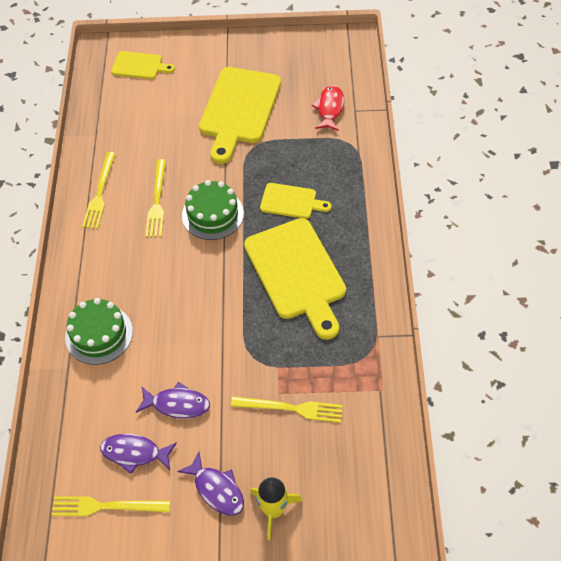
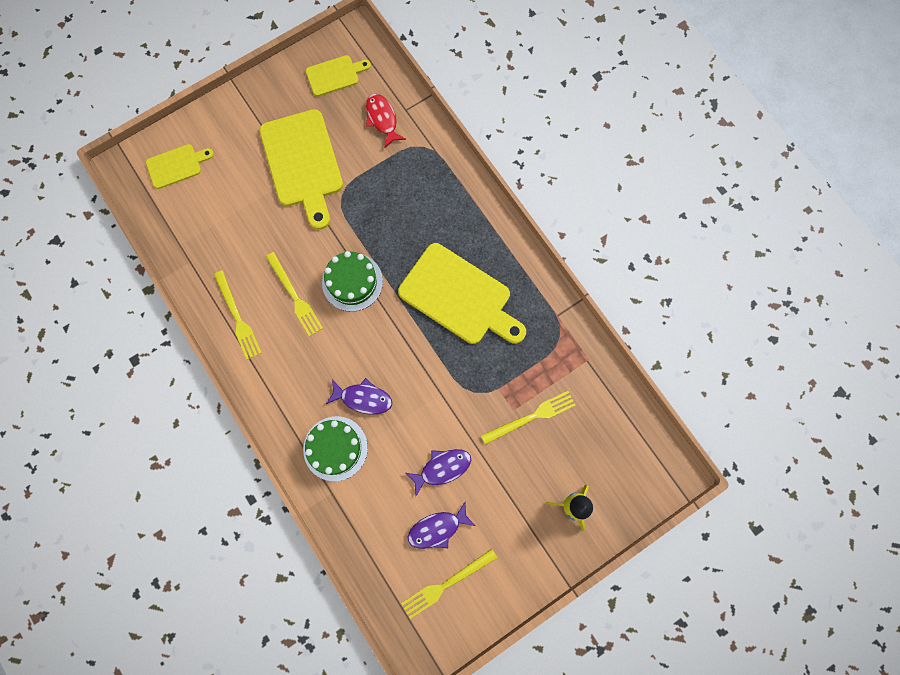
camera: 35 degrees left, 20 degrees up
(217, 489) = (519, 517): purple fish -> purple fish (363, 398)
(291, 201) = (410, 232): yellow cutting board -> yellow cutting board (335, 75)

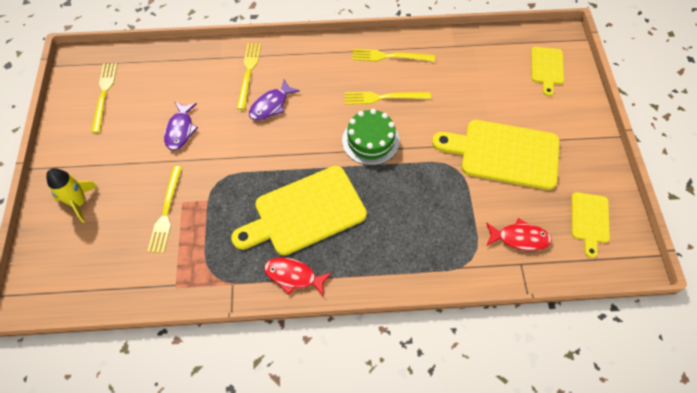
camera: 120 degrees right, 15 degrees down
(335, 448) = (248, 73): green cake -> yellow fork
(437, 528) = (143, 107): purple fish -> none
(520, 271) = (294, 276): none -> red fish

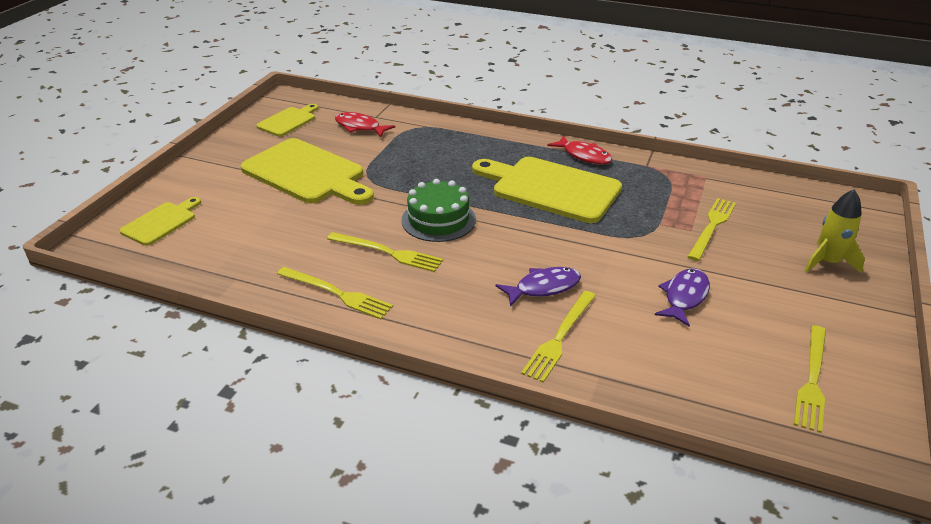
camera: 155 degrees left, 25 degrees down
(305, 212) = (551, 188): yellow cutting board -> yellow cutting board turned 150 degrees counterclockwise

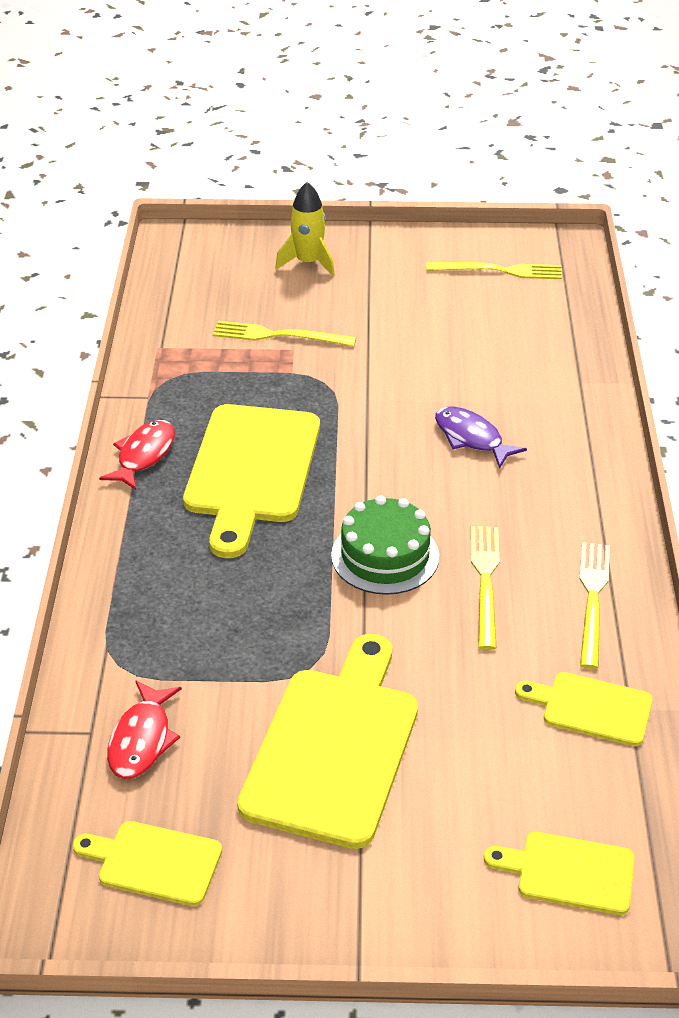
camera: 110 degrees left, 5 degrees up
(251, 263) = (591, 708): none -> yellow cutting board
(560, 337) = (545, 413): yellow fork -> none
(684, 297) = (425, 344): purple fish -> none

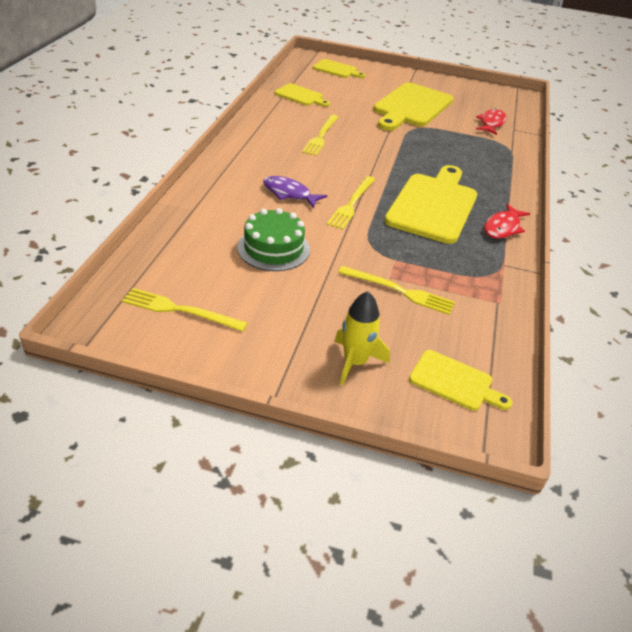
camera: 170 degrees left, 0 degrees up
(154, 862) = (483, 97): yellow cutting board -> yellow cutting board (454, 382)
(385, 556) = (367, 154): green cake -> green cake (273, 248)
(471, 438) = (289, 193): purple fish -> purple fish turned 150 degrees clockwise
(592, 599) = (273, 121): yellow fork -> yellow fork (351, 204)

